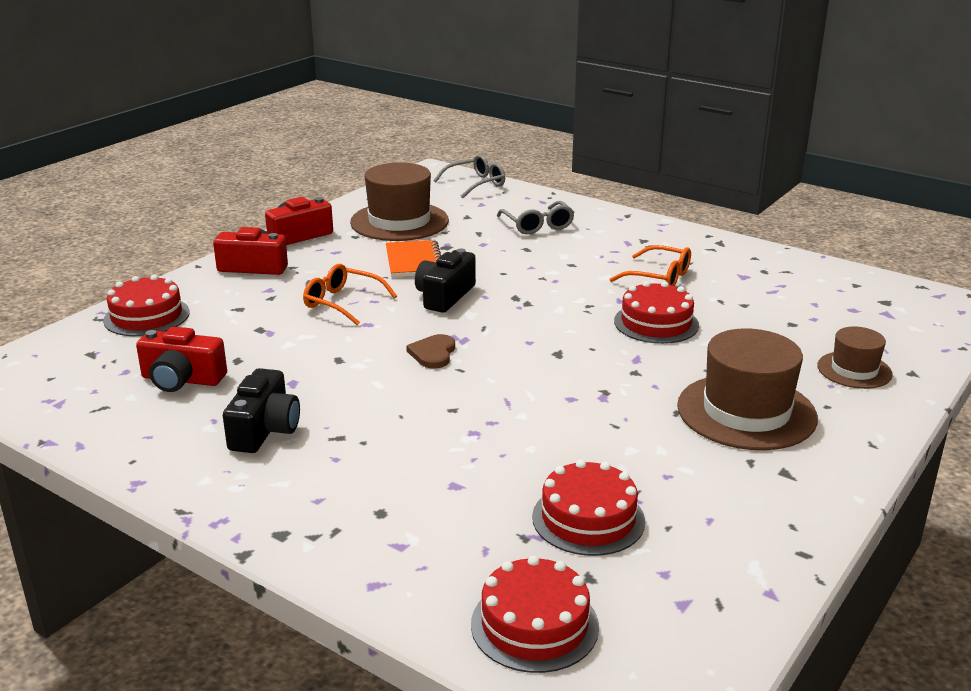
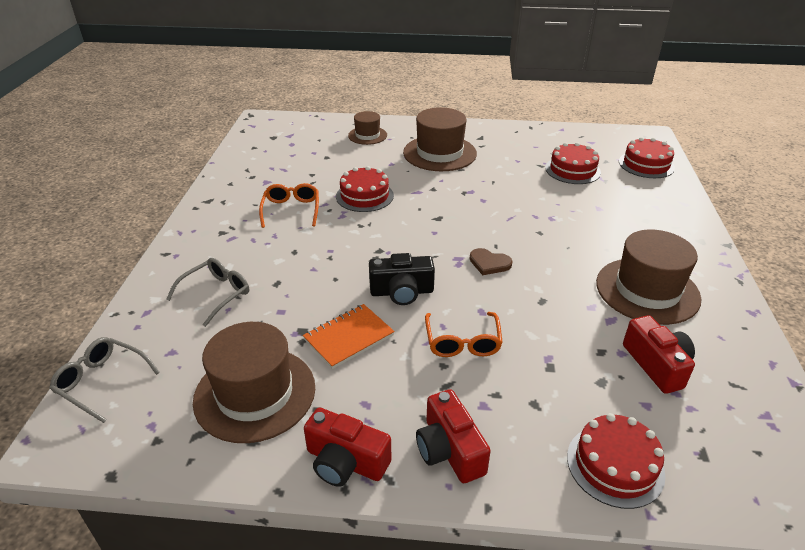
camera: 120 degrees left, 10 degrees up
(265, 430) = (647, 290): black camera -> brown hat
(433, 353) = (489, 263): brown heart -> brown heart turned 45 degrees clockwise

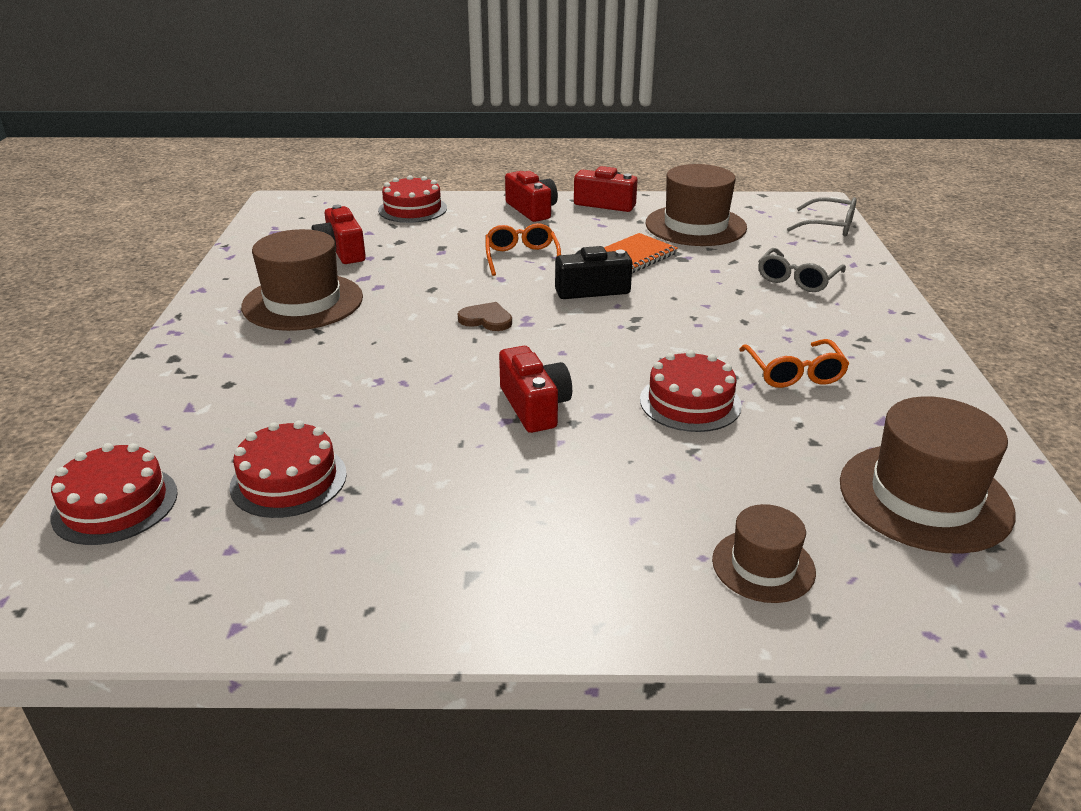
camera: 175 degrees right, 5 degrees down
(439, 153) = (571, 513): brown hat -> brown hat (924, 497)
(454, 198) = (534, 406): none -> red camera

